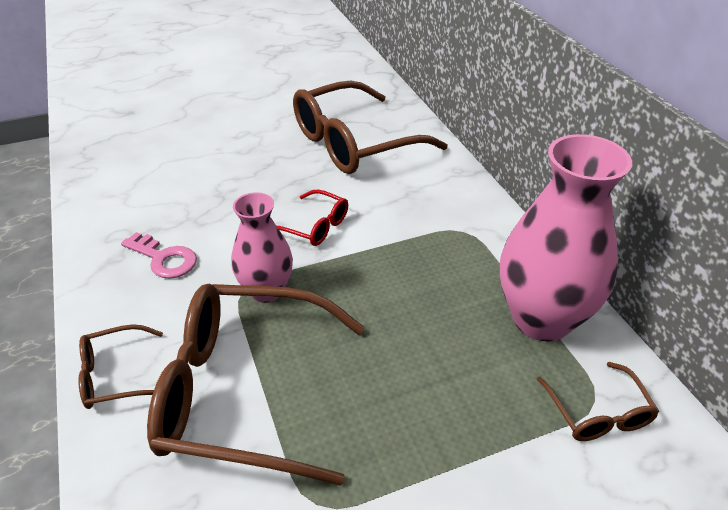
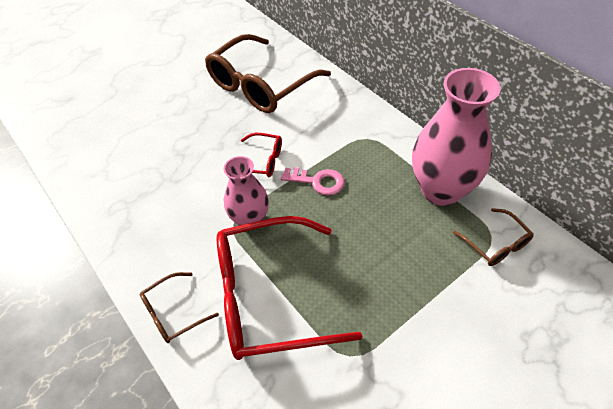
camera: 15 degrees left, 10 degrees up
(164, 259) = (163, 216): pink key -> pink key (318, 181)
(244, 391) = (269, 296): brown glasses -> red glasses

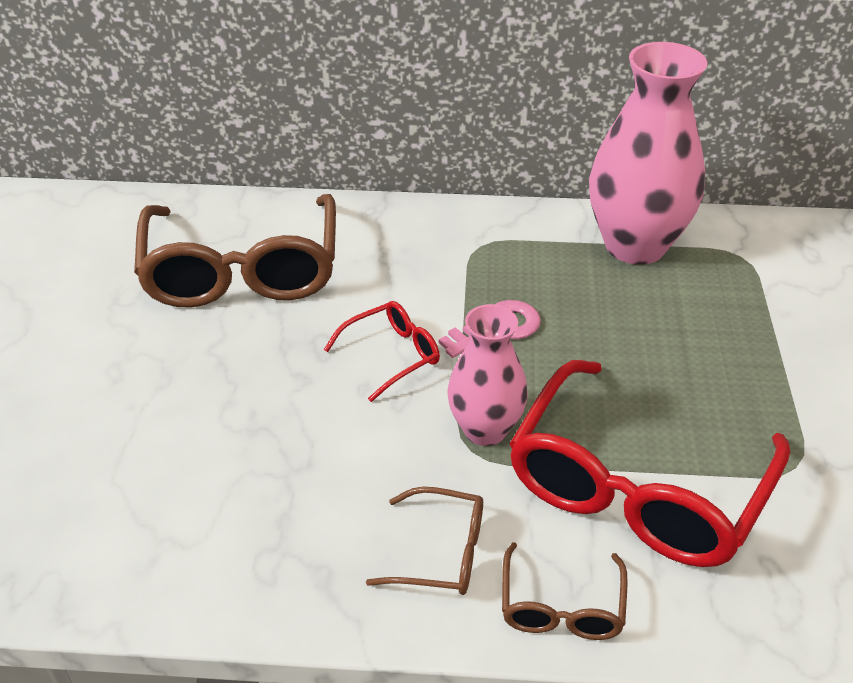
camera: 50 degrees left, 10 degrees down
(496, 244) = (755, 260): brown glasses -> brown glasses (441, 553)

